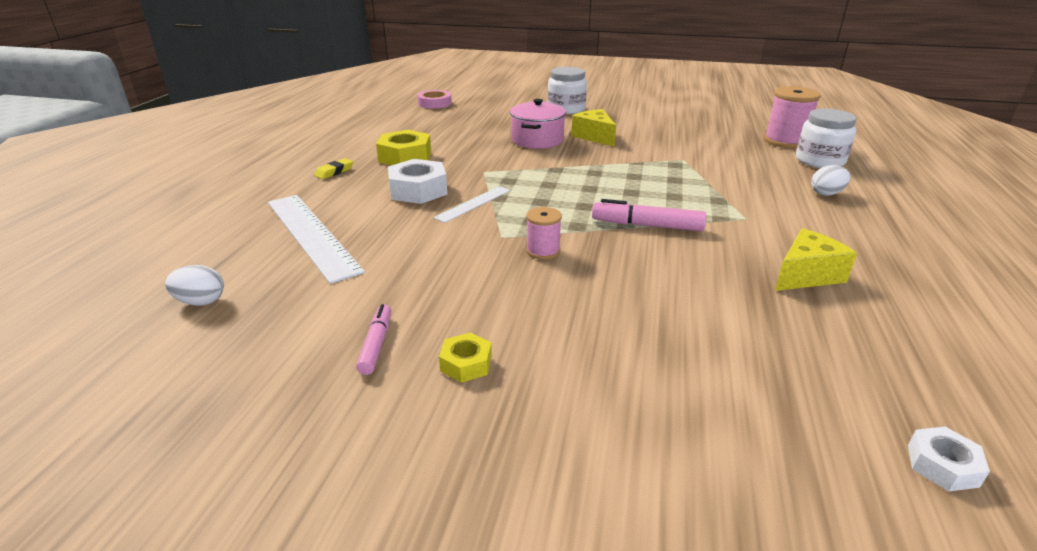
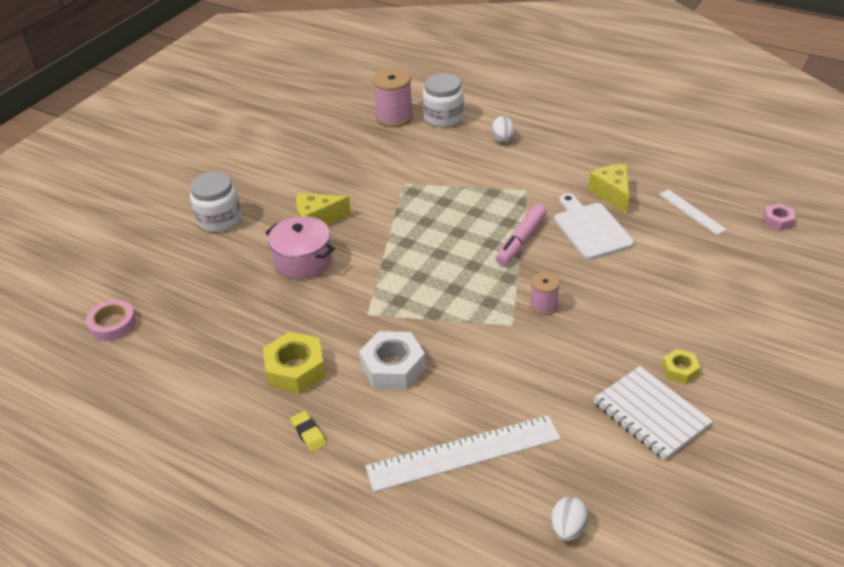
camera: 70 degrees left, 10 degrees up
(376, 344) = (651, 414): pink marker -> white notebook
(473, 204) = (441, 332): white ruler -> white ruler (691, 212)
(713, 266) = (590, 229): none -> white cutting board
(942, 465) = (778, 221): white nut -> pink nut

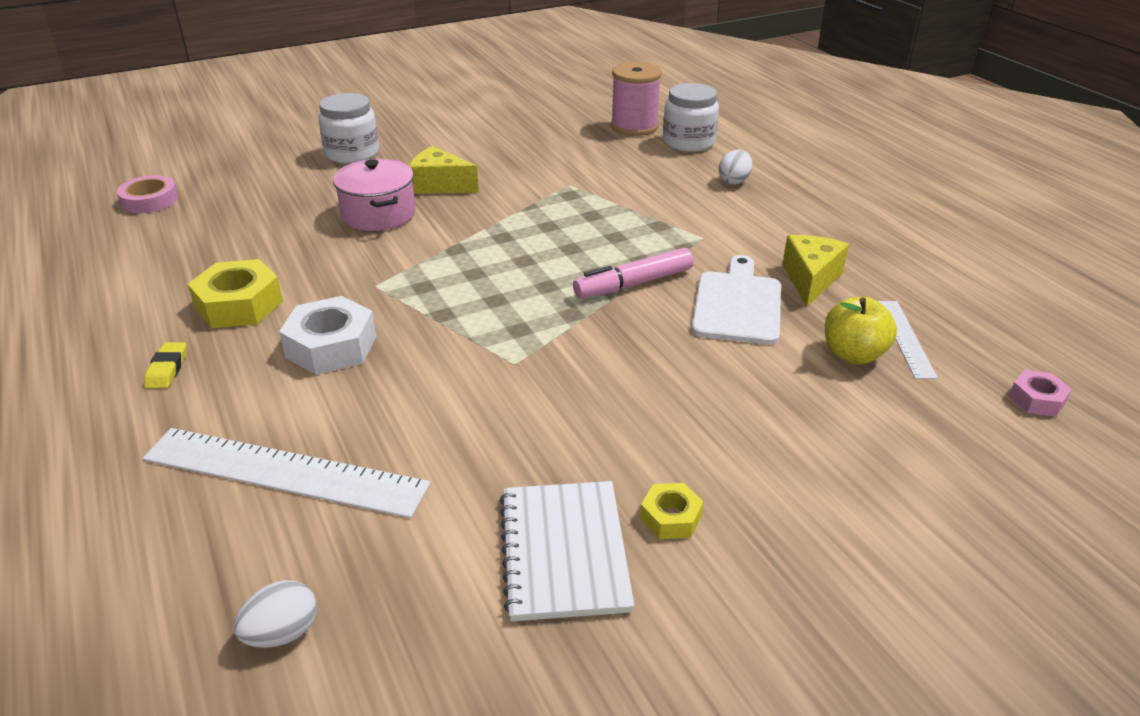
camera: 30 degrees right, 5 degrees down
(544, 306) = (578, 360): pink spool -> none
(676, 234) = (853, 354): none -> yellow apple

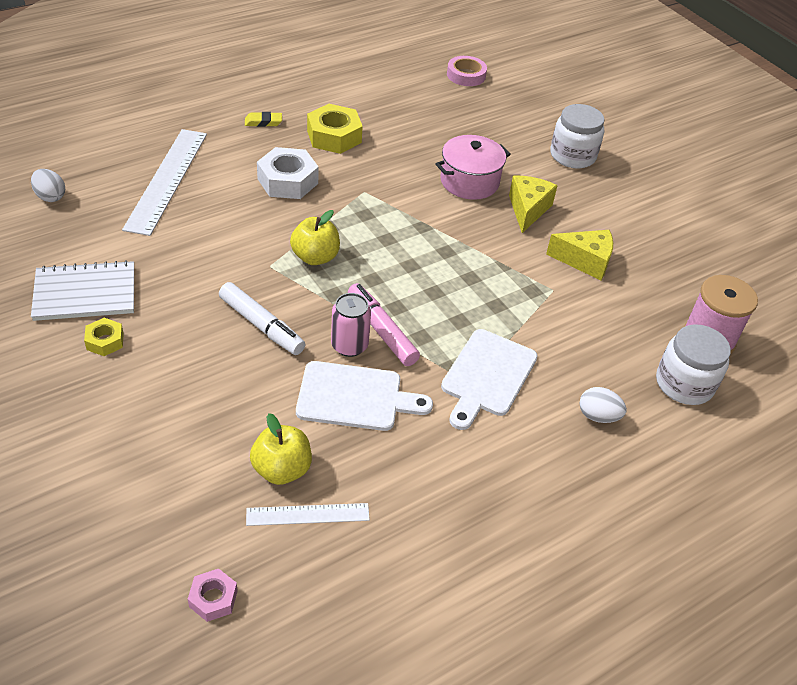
camera: 80 degrees right, 10 degrees up
(502, 326) = (315, 257): none -> yellow apple
(629, 369) = (261, 325): none -> white marker
(659, 305) = (349, 345): none -> pink can
(694, 228) = (487, 376): none -> white cutting board
(810, 279) = (403, 456): yellow cheese -> yellow cheese (585, 261)

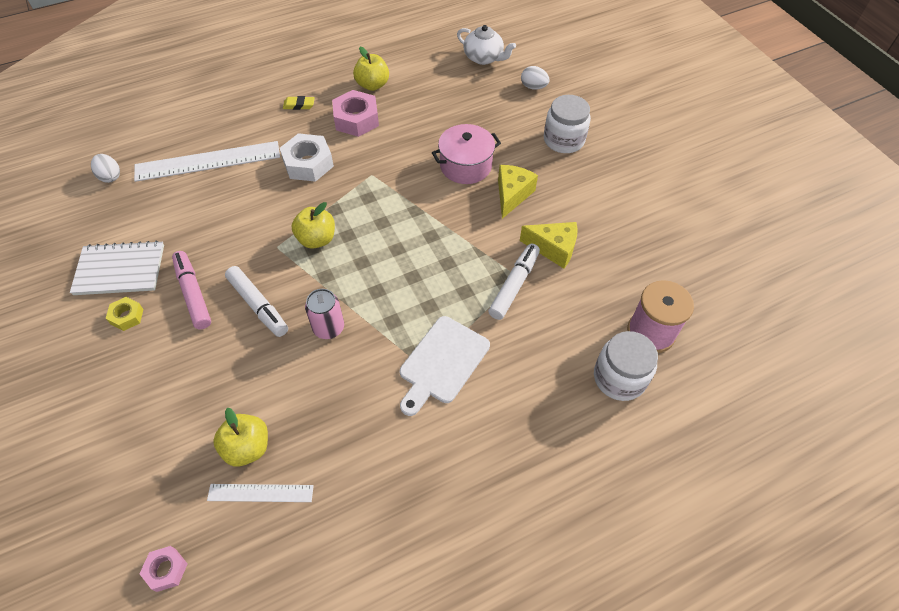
camera: 10 degrees right, 10 degrees up
(167, 180) = (208, 161): white ruler -> white ruler turned 60 degrees clockwise
(334, 136) = (356, 119): yellow nut -> pink nut
(345, 102) = (372, 85): none -> yellow apple
(355, 397) = (323, 379): white cutting board -> none
(381, 330) = (359, 314): pink marker -> pink marker (193, 294)
(466, 75) = (484, 58): pink tape -> white teapot
(550, 298) = (514, 285): none -> white marker
(598, 416) = (533, 407): white egg -> white egg (533, 87)

